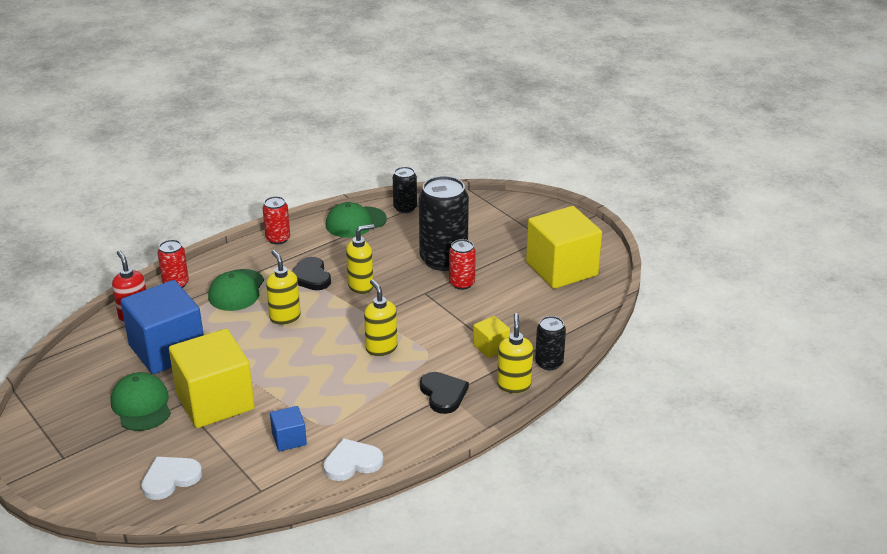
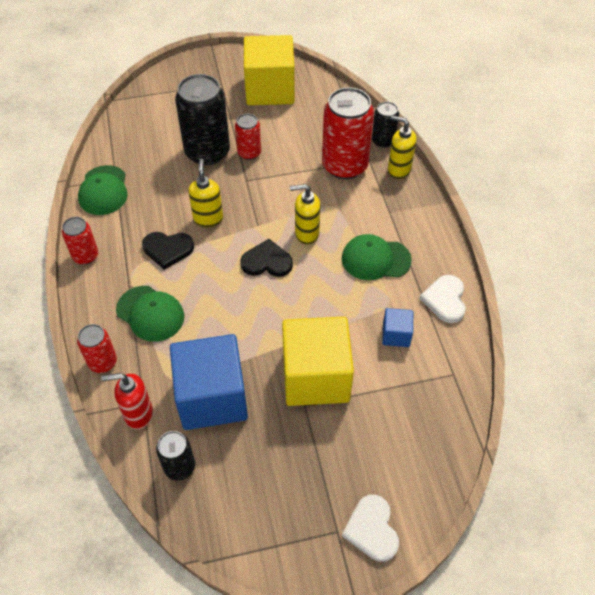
camera: 65 degrees left, 20 degrees up
(141, 405) = (290, 441): green cap -> green cap (375, 259)
(170, 478) = (409, 441): white heart -> white heart (372, 529)
(285, 317) = (219, 287): yellow soap dispenser -> none
(405, 208) = (108, 149): black can -> black can (179, 467)
(443, 394) = (388, 214): black heart -> black heart (267, 262)
(491, 347) = (344, 166): yellow cube -> red can

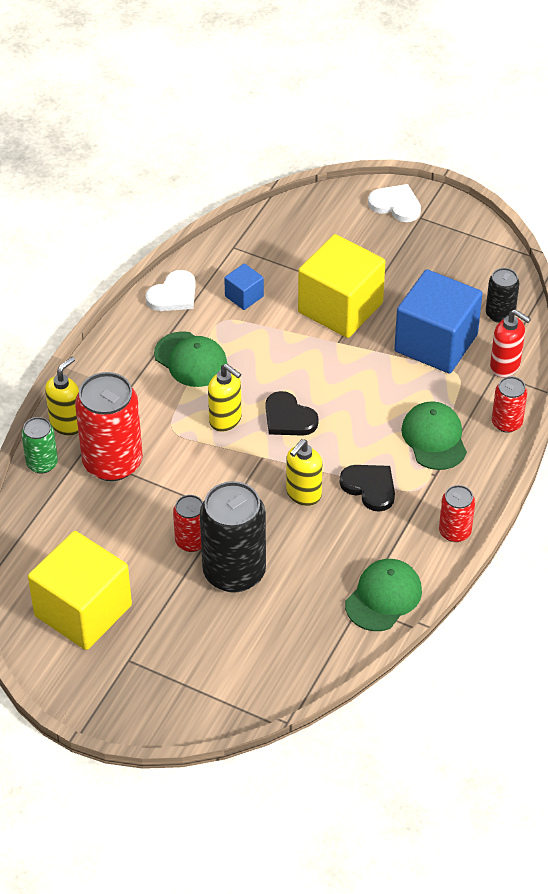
camera: 140 degrees left, 5 degrees down
(372, 529) = (396, 205): white heart -> white heart turned 90 degrees counterclockwise
(383, 141) = (42, 463): black can -> green can
(398, 170) = (67, 424): yellow soap dispenser -> yellow soap dispenser turned 120 degrees counterclockwise

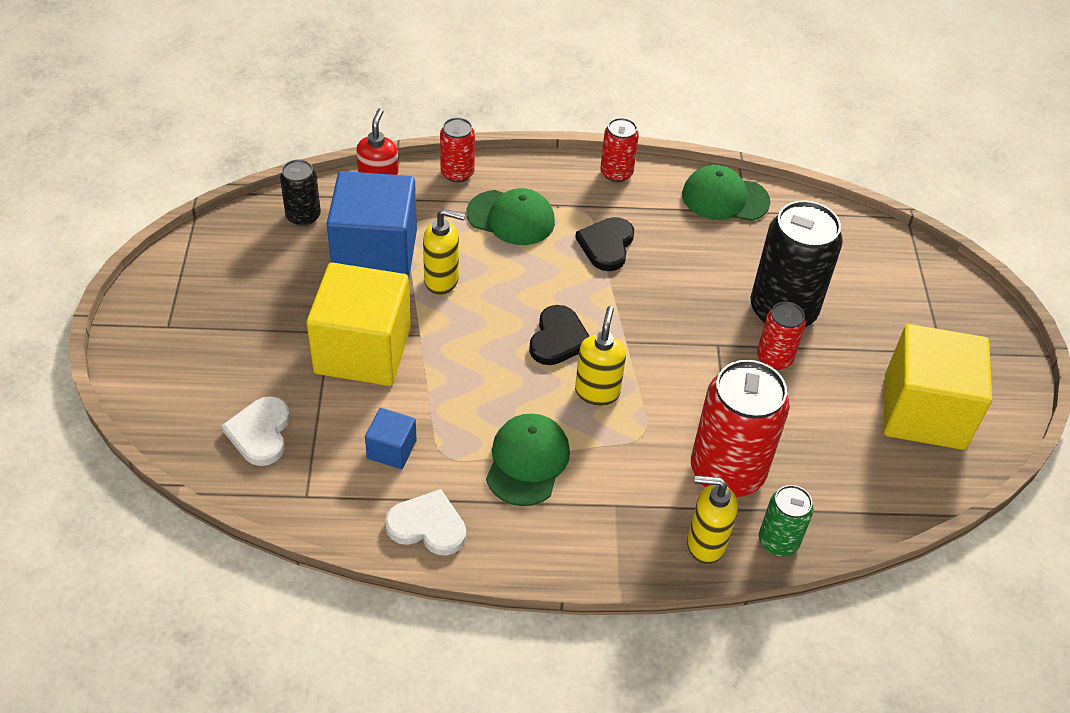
camera: 120 degrees left, 0 degrees up
(303, 494) = (651, 292): yellow soap dispenser -> yellow soap dispenser (442, 281)
(396, 205) = (153, 356): white heart -> white heart (260, 433)
(434, 438) = (511, 218): green cap -> green cap turned 120 degrees counterclockwise

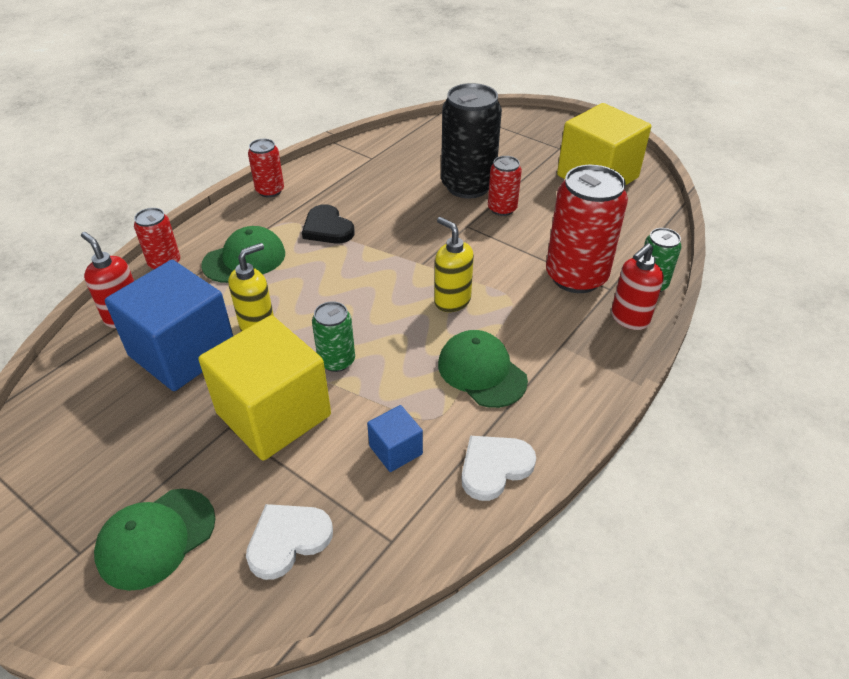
camera: 50 degrees left, 5 degrees down
(260, 433) = (287, 540): white heart -> white heart turned 105 degrees clockwise
(303, 216) = (83, 377): black can -> none
(451, 354) = (336, 361): none -> green can
(558, 339) = (384, 295): black heart -> none
(705, 544) = (629, 318): yellow soap dispenser -> red soap dispenser
(725, 198) = (350, 160): green cap -> green cap (156, 538)

